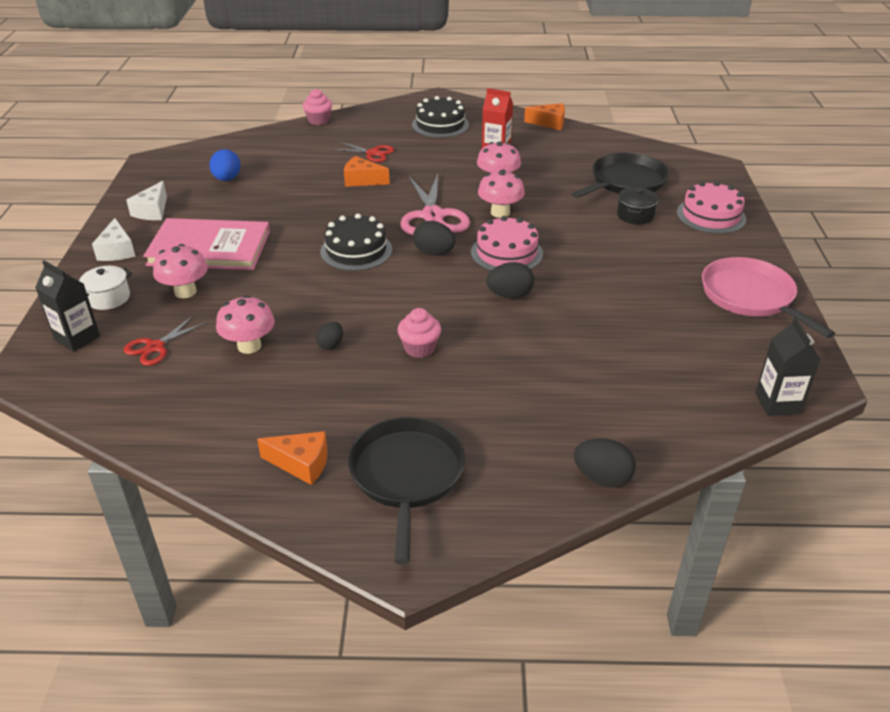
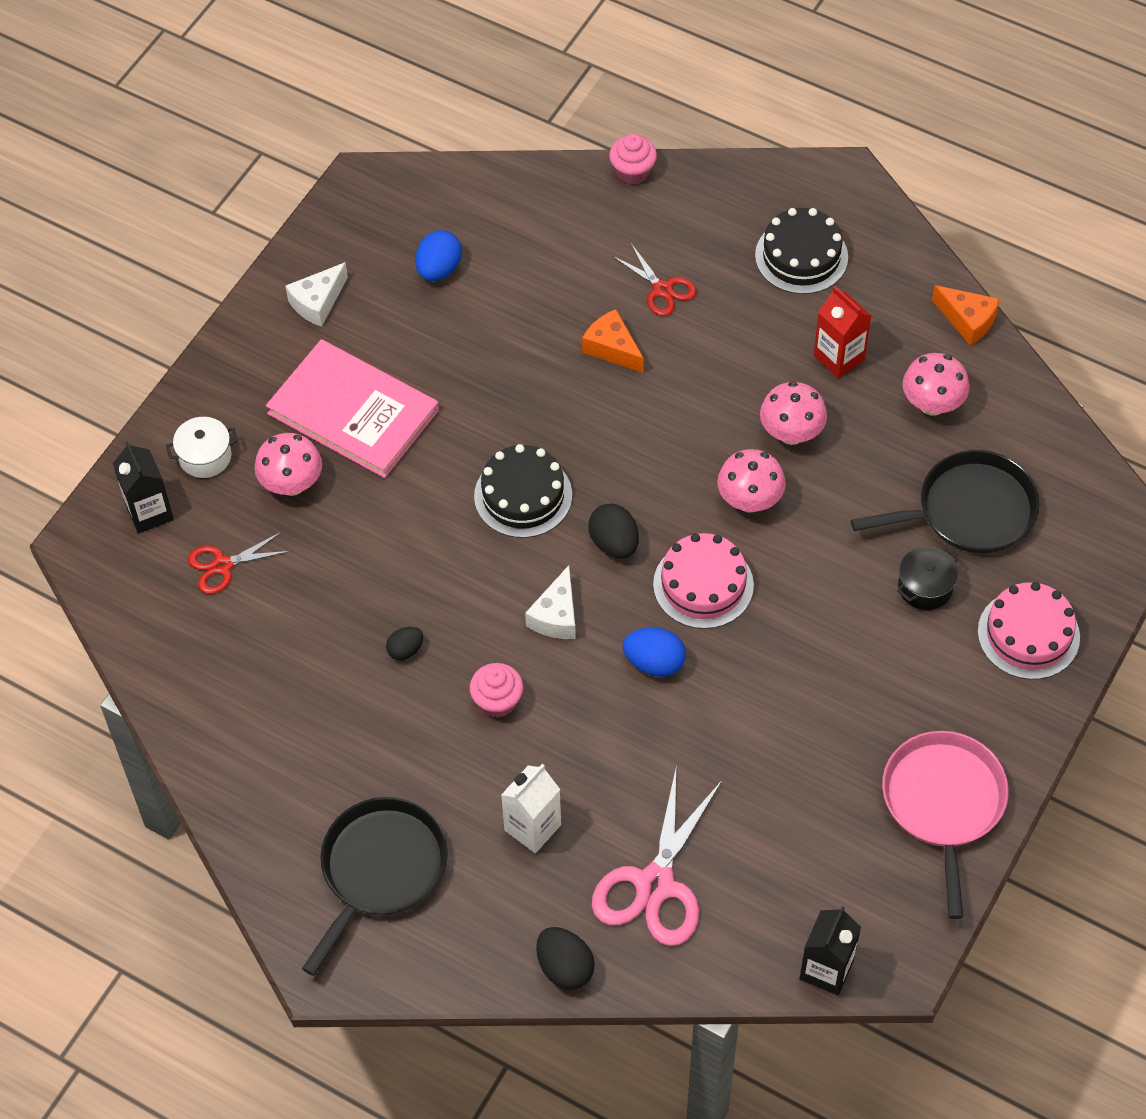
camera: 30 degrees right, 20 degrees up
(117, 251) = (246, 368): white cheese -> white cheese (556, 616)
(249, 346) = (319, 610): pink mushroom -> pink mushroom (932, 404)
(301, 464) = (291, 805): orange cheese -> none
(432, 216) = (658, 468): pink scissors -> pink scissors (655, 884)
(503, 405) = (532, 827): none -> white carton
(509, 295) = (654, 663): black egg -> blue egg

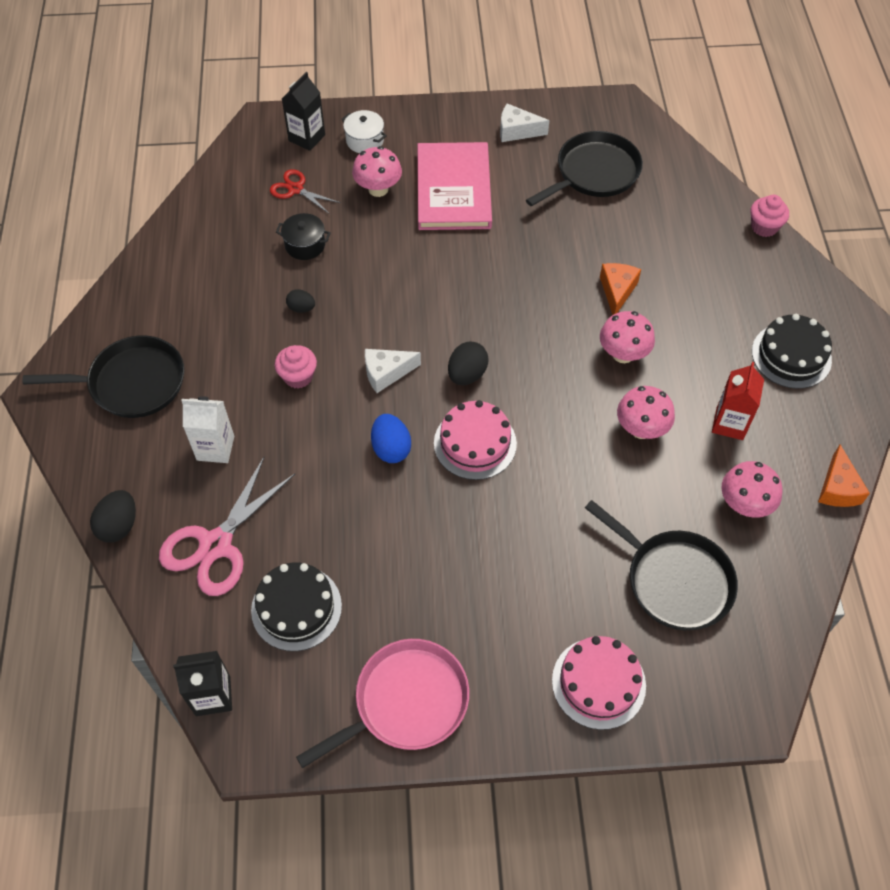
camera: 55 degrees right, 0 degrees up
(439, 269) = (594, 173): blue egg -> black pan
(523, 495) = (463, 305): black cake -> black cake (296, 608)
(655, 884) = (216, 545): pink scissors -> pink scissors turned 45 degrees counterclockwise
(662, 289) = (688, 292): red scissors -> none
(749, 500) = (565, 434): pink mushroom -> pink mushroom (623, 354)
(925, 587) = (583, 586): black pot -> black pot (305, 245)

